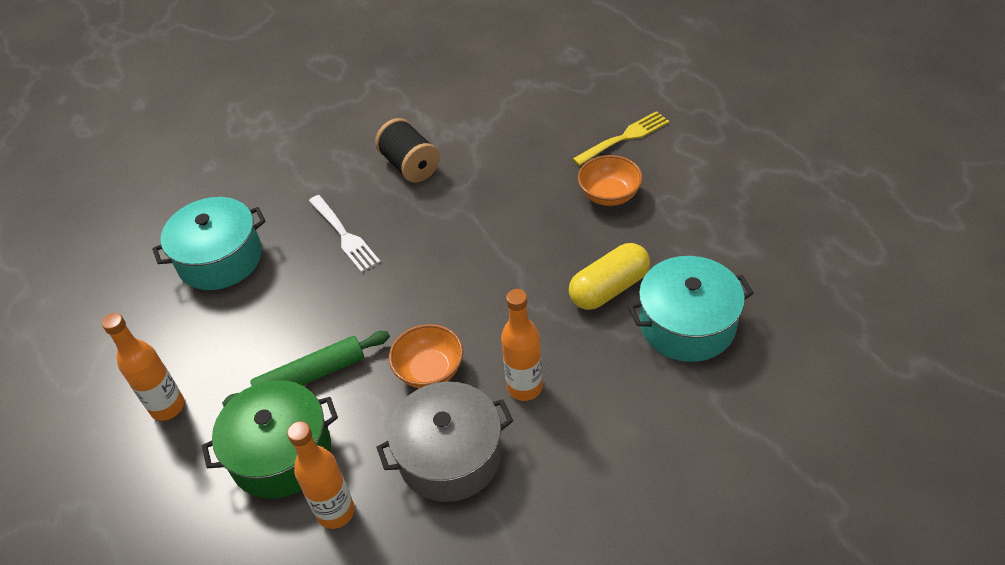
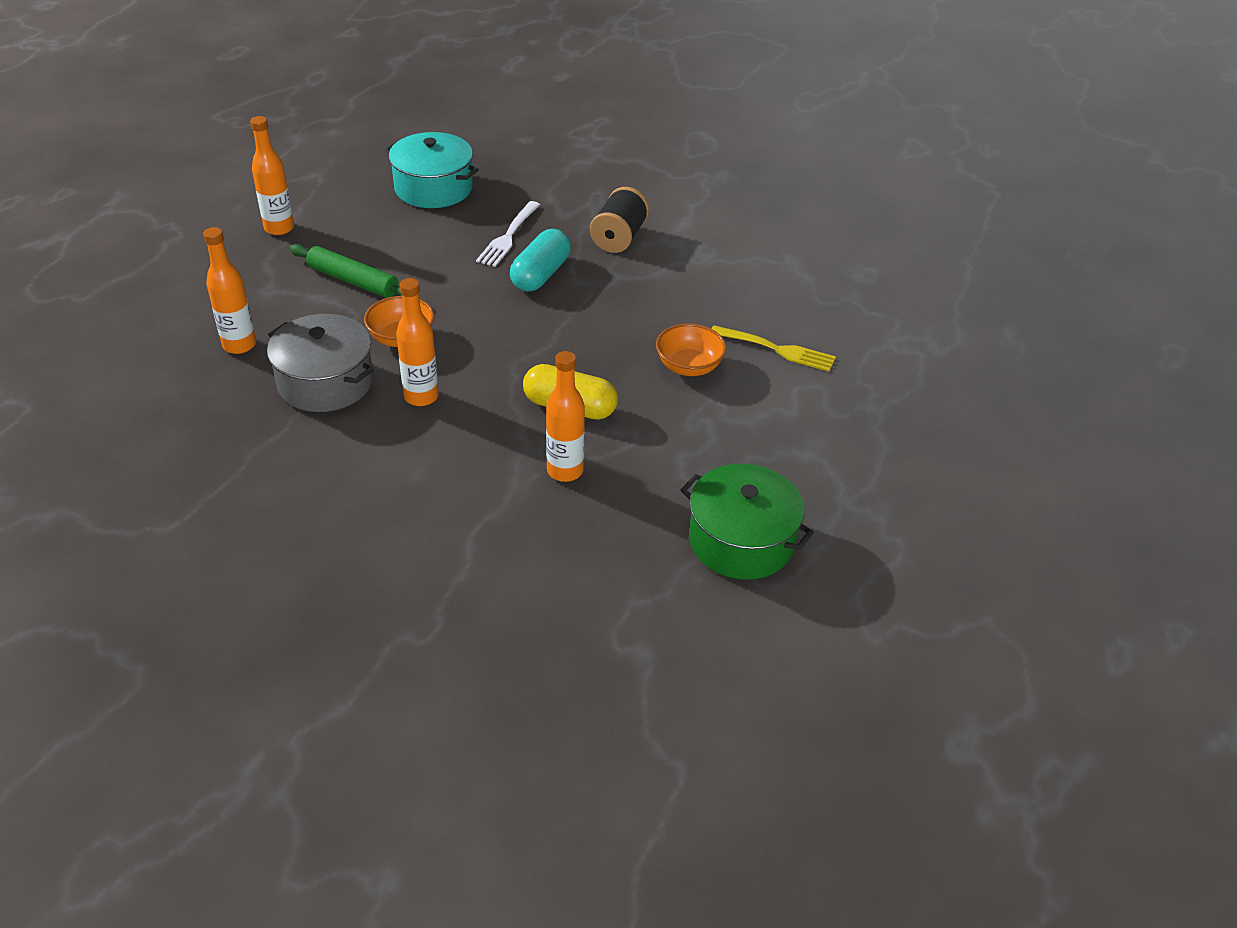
camera: 50 degrees right, 5 degrees down
(281, 453) = (273, 297): green pot -> green pot (741, 540)
(418, 236) = (540, 275): none -> turquoise capsule
(687, 324) = (565, 471): turquoise pot -> orange bottle

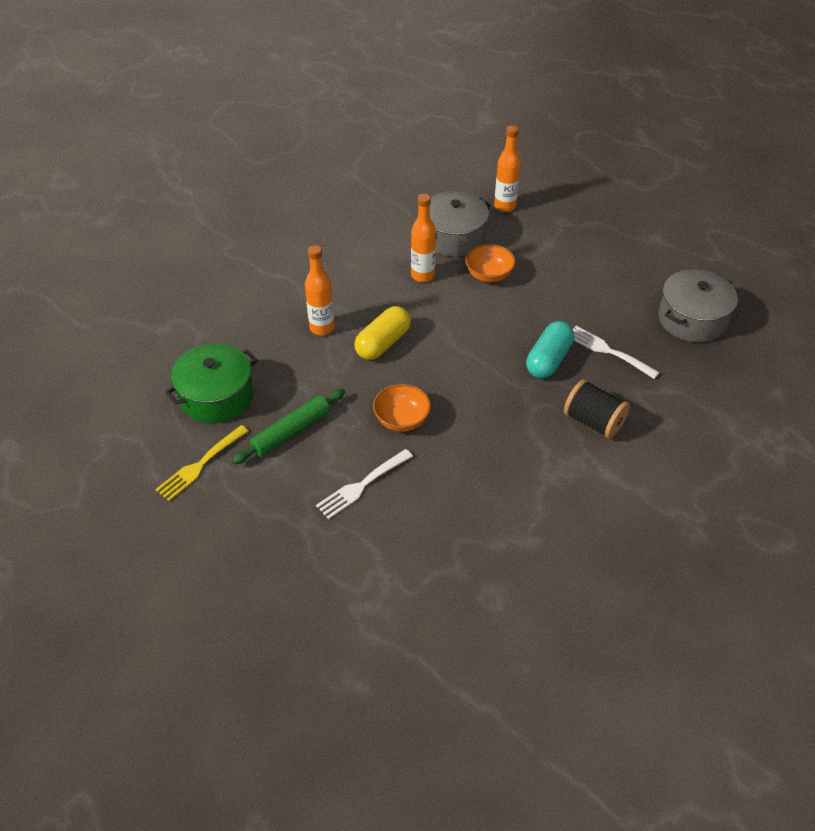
camera: 110 degrees right, 5 degrees up
(279, 228) = (642, 232): orange bottle -> none
(353, 281) = (565, 261): green rolling pin -> green rolling pin (291, 432)
(433, 188) = (692, 319): turquoise pot -> grey pot
(540, 275) = (548, 360): turquoise capsule -> turquoise capsule turned 75 degrees clockwise
(776, 349) = (402, 483): yellow fork -> yellow fork (201, 464)
(796, 377) = (362, 484): none -> white fork

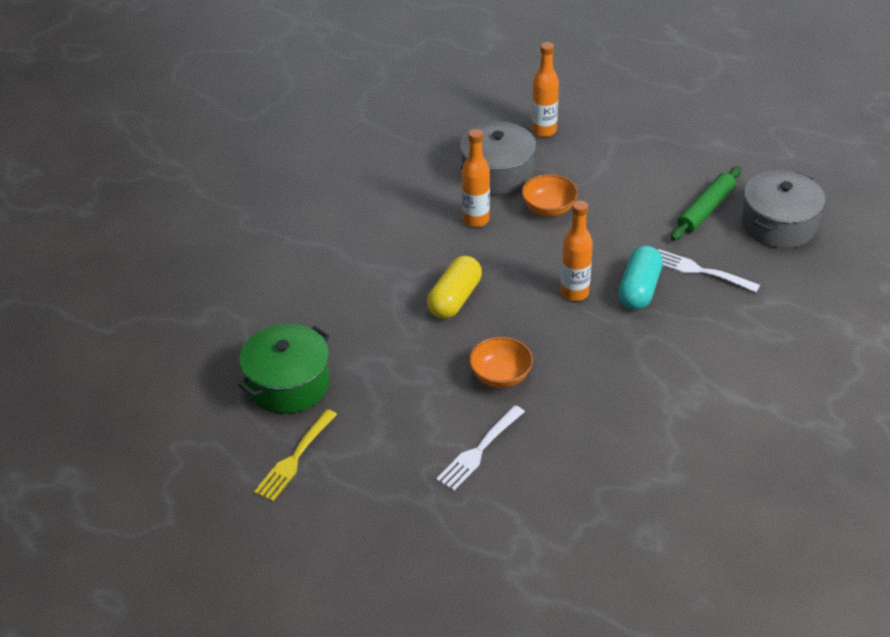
camera: 10 degrees left, 5 degrees down
(291, 432) = (383, 408): green rolling pin -> green rolling pin (705, 210)
(322, 328) = (381, 292): orange bottle -> orange bottle (574, 293)
(593, 421) = (704, 346): black spool -> none

